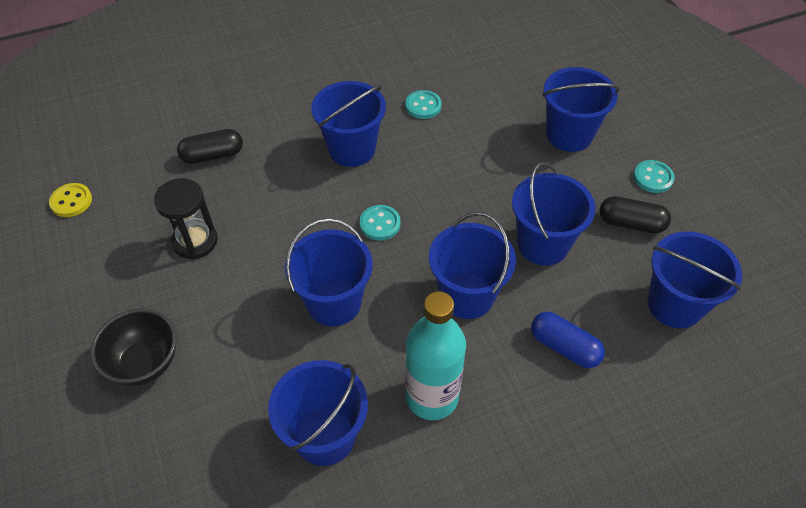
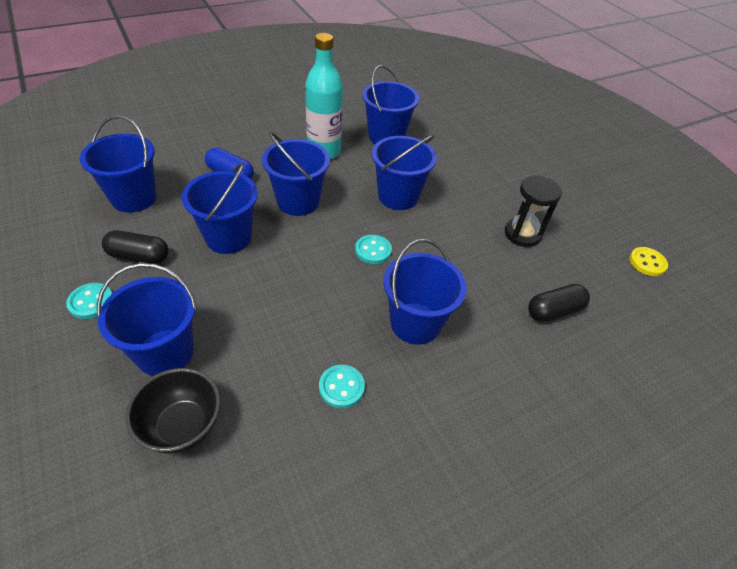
camera: 170 degrees right, 5 degrees down
(145, 363) = (510, 165): black bowl -> black bowl (183, 426)

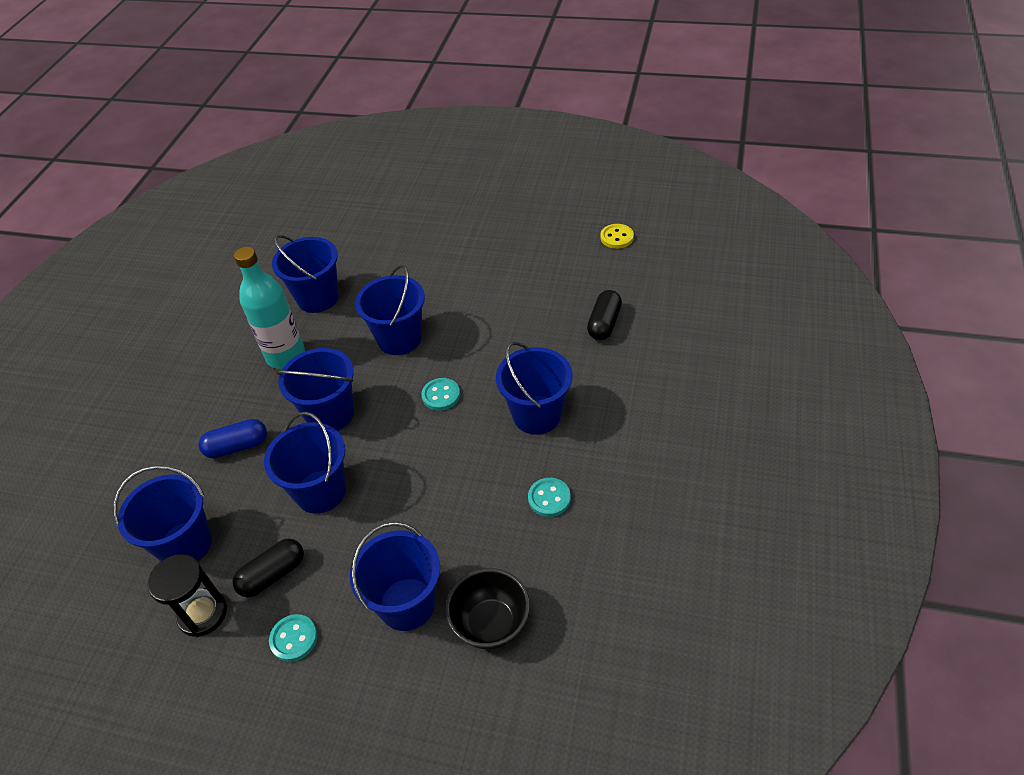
camera: 40 degrees left, 0 degrees up
(522, 234) = (521, 287): black hourglass -> black hourglass (202, 614)

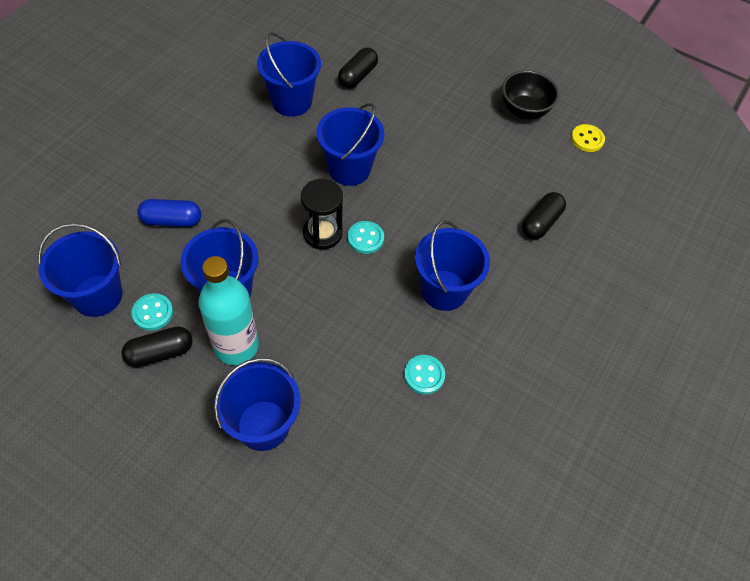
camera: 10 degrees right, 10 degrees up
(202, 614) = (90, 365): black hourglass -> black hourglass (322, 233)
(286, 356) = (243, 148): turquoise bottle -> turquoise bottle (236, 346)
(294, 639) = (157, 418): turquoise button -> turquoise button (153, 313)
(330, 414) = (262, 220): blue bucket -> none
(375, 254) = (358, 76): none -> black capsule
(491, 624) = (328, 473): black bowl -> black bowl (524, 111)

